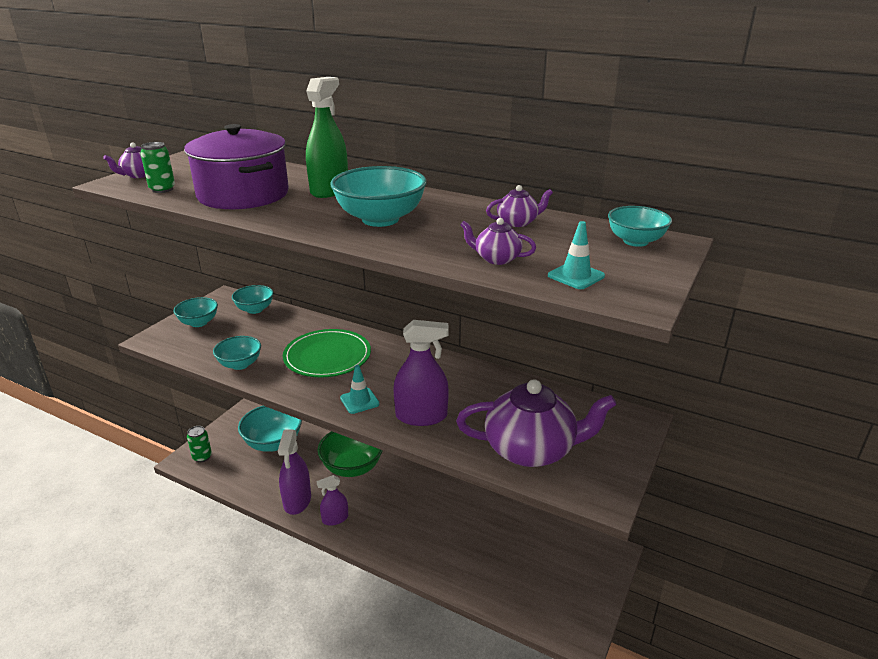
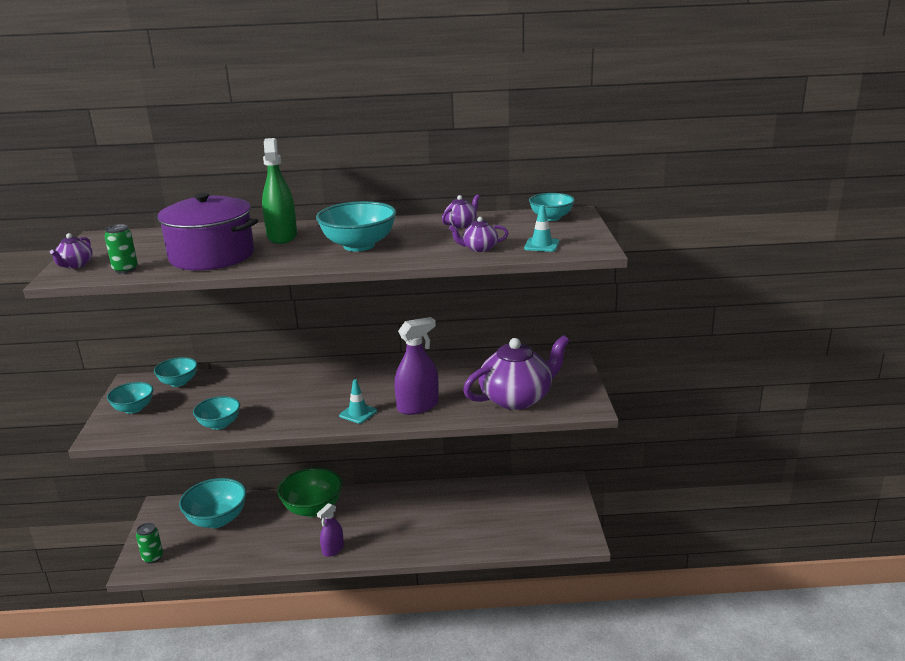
camera: 30 degrees left, 5 degrees down
(297, 500) = (285, 551): purple spray bottle -> none
(327, 356) = (293, 394): green plate -> none

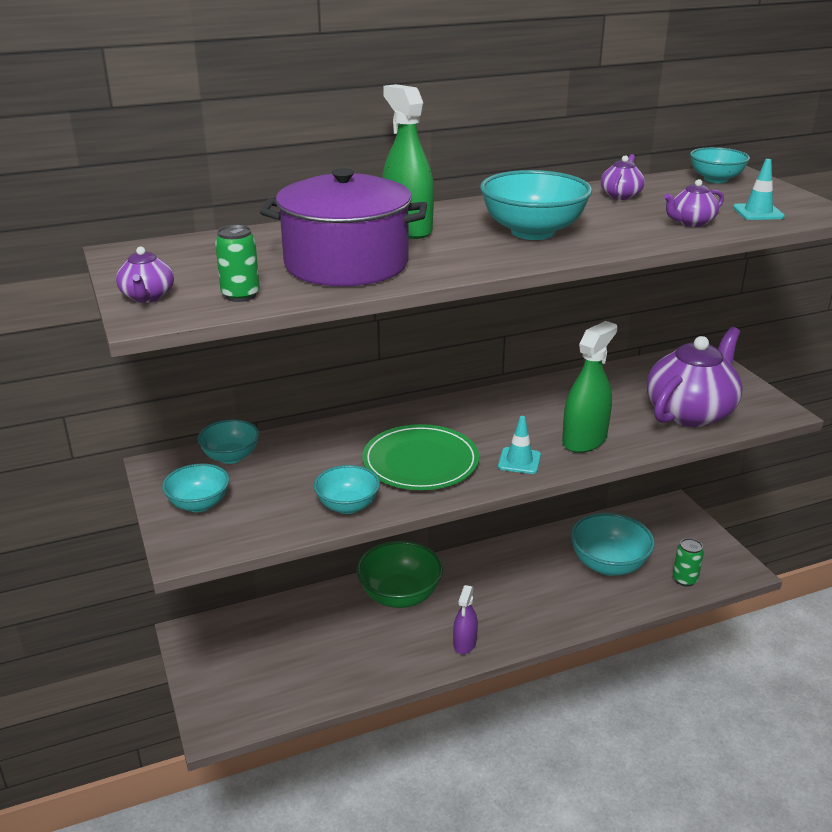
camera: 20 degrees left, 5 degrees up
(153, 557) = (228, 707): green can -> green can (684, 580)
(217, 519) = (282, 636): turquoise bowl -> turquoise bowl (608, 565)
(292, 404) = (420, 461): none -> green plate
(418, 406) = (584, 440): purple spray bottle -> green spray bottle

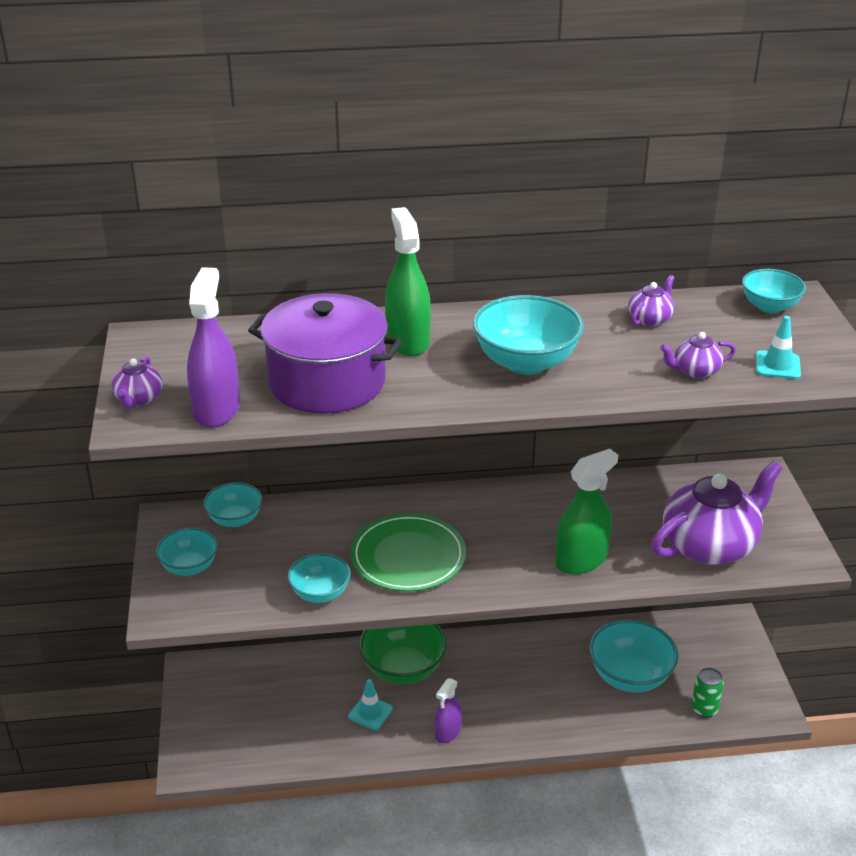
camera: 15 degrees right, 5 degrees up
(240, 295) = (216, 409): green can -> purple spray bottle
(519, 461) = (504, 573): turquoise traffic cone -> turquoise traffic cone (370, 713)

